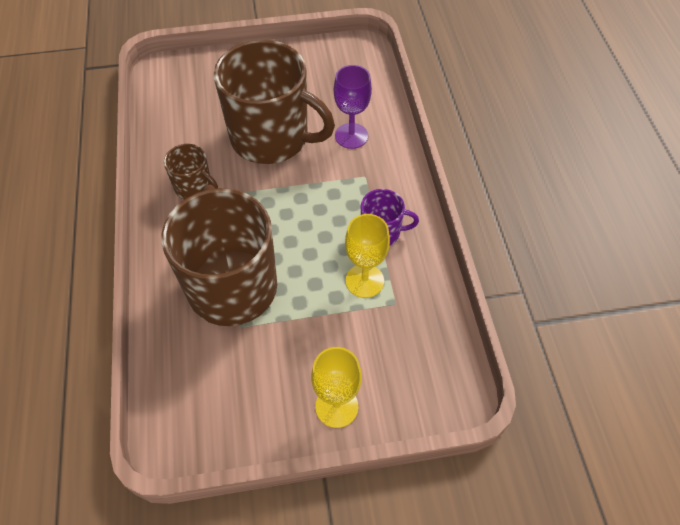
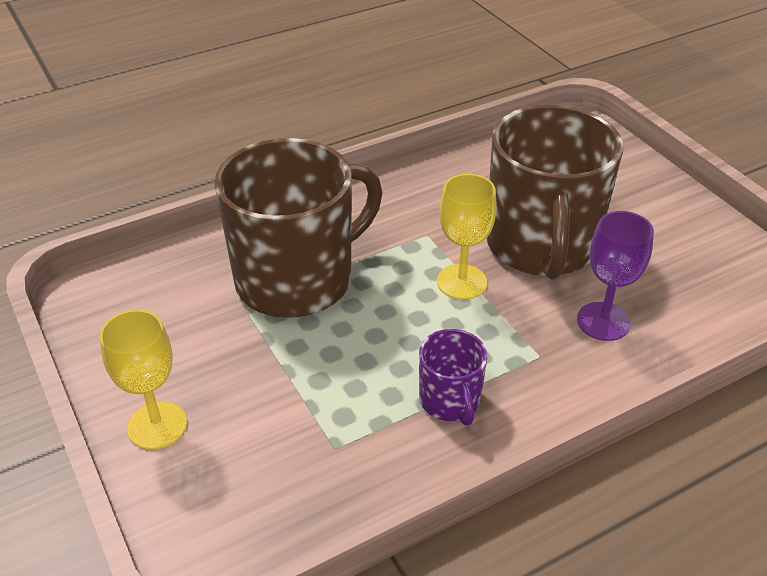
camera: 70 degrees right, 15 degrees down
(194, 187) = (420, 206): brown mug -> none
(364, 281) = (358, 403): yellow goblet -> yellow goblet (461, 282)

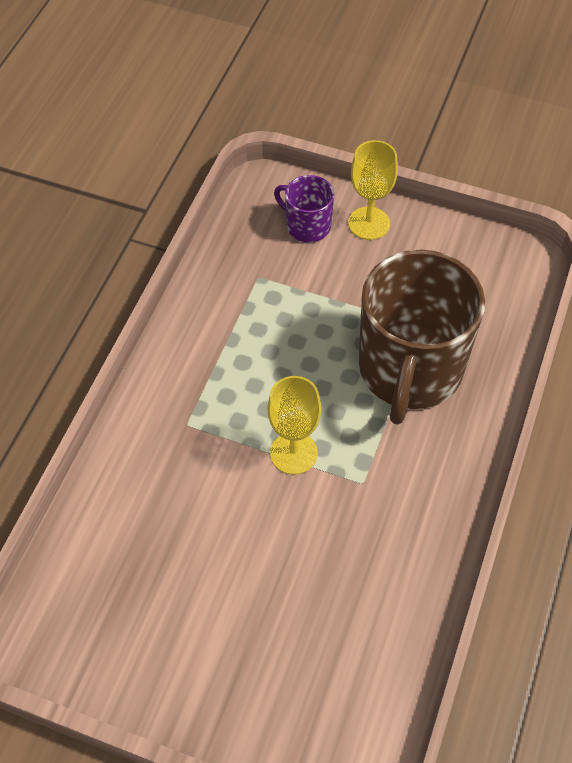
camera: 140 degrees right, 15 degrees up
(450, 401) = (218, 350): purple mug -> purple mug (307, 226)
(541, 245) = (264, 540): brown mug -> none
(603, 321) = (161, 489): purple goblet -> none

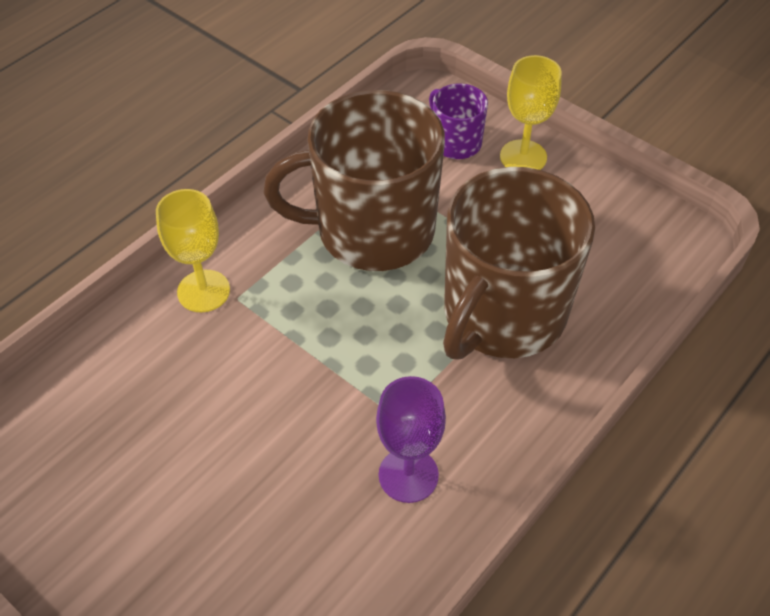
camera: 20 degrees right, 5 degrees down
(273, 328) = (372, 230): none -> brown mug
(293, 453) = (334, 361): yellow goblet -> yellow goblet (203, 291)
(393, 527) = (408, 475): none -> purple goblet

